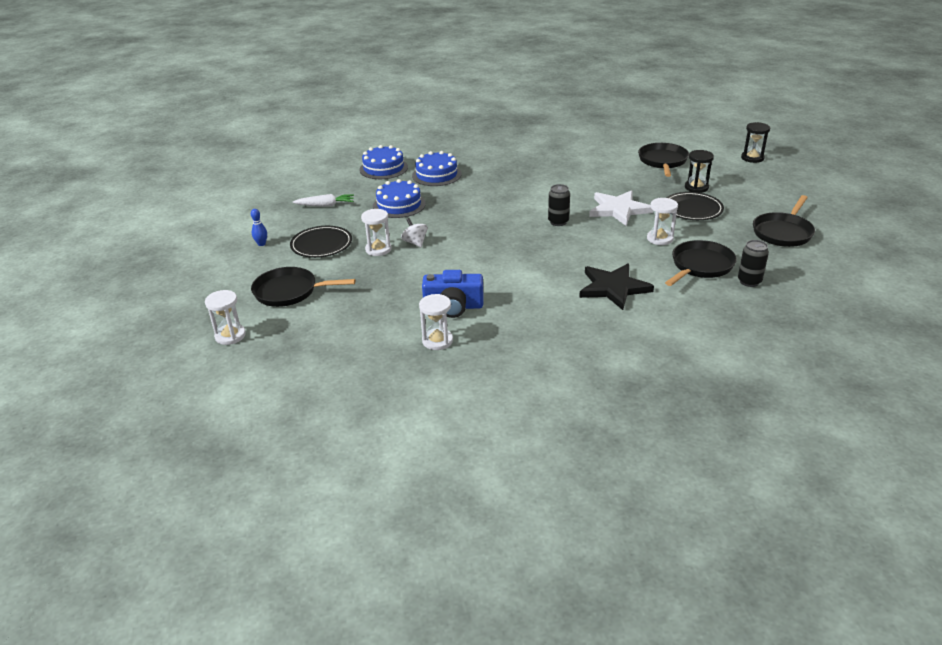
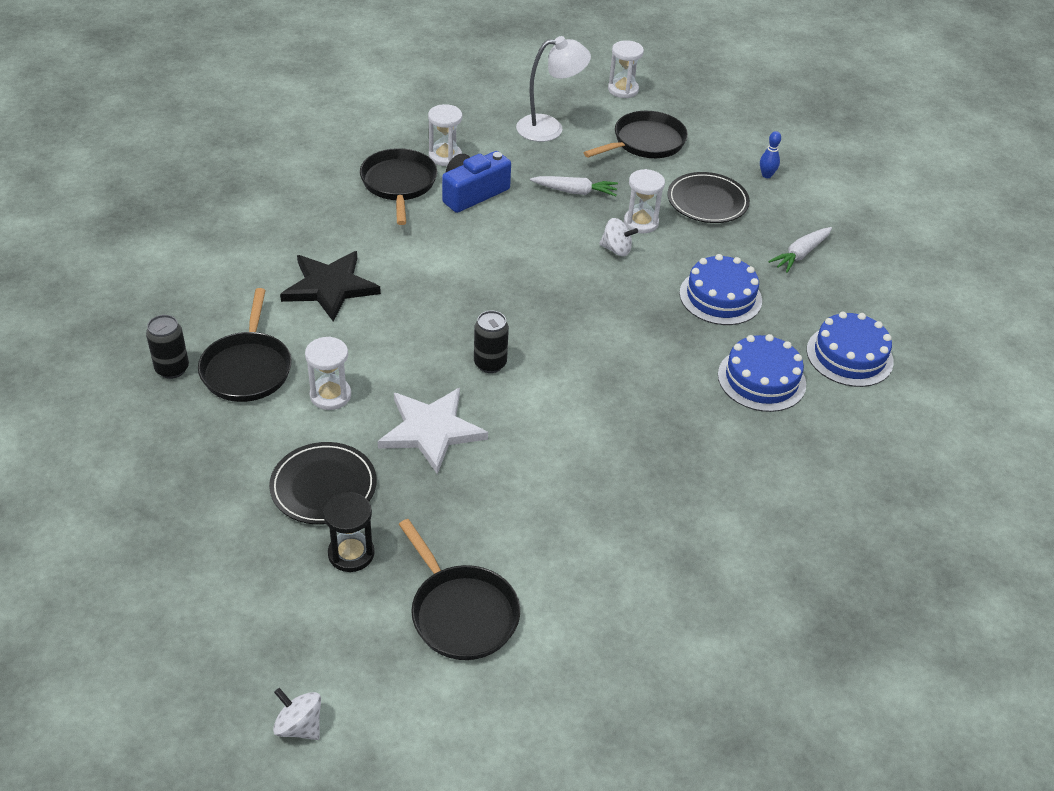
camera: 135 degrees right, 10 degrees up
(332, 329) = (549, 128): none -> white lamp
(387, 280) = (575, 192): none -> white carrot
(752, 158) = (299, 726): black hourglass -> white spinning top
(783, 232) = (159, 495): black pan -> black pan (399, 184)

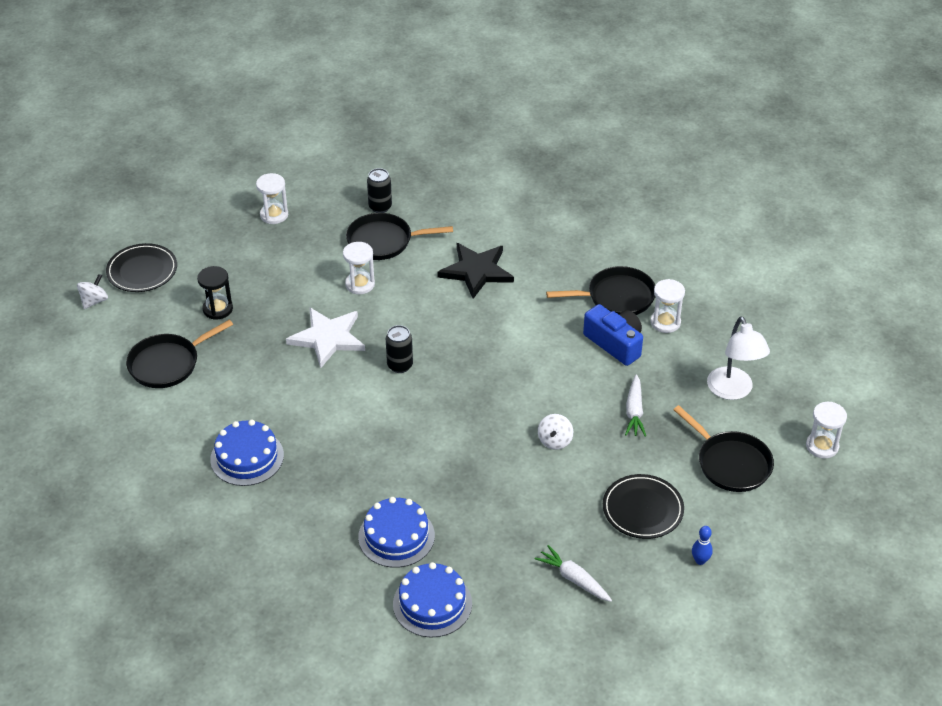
camera: 90 degrees right, 0 degrees up
(323, 487) = (274, 290): black plate -> black plate (142, 271)
(641, 222) = (598, 458): white hourglass -> white hourglass (274, 215)
(720, 297) = (501, 513): blue cake -> blue cake (247, 457)

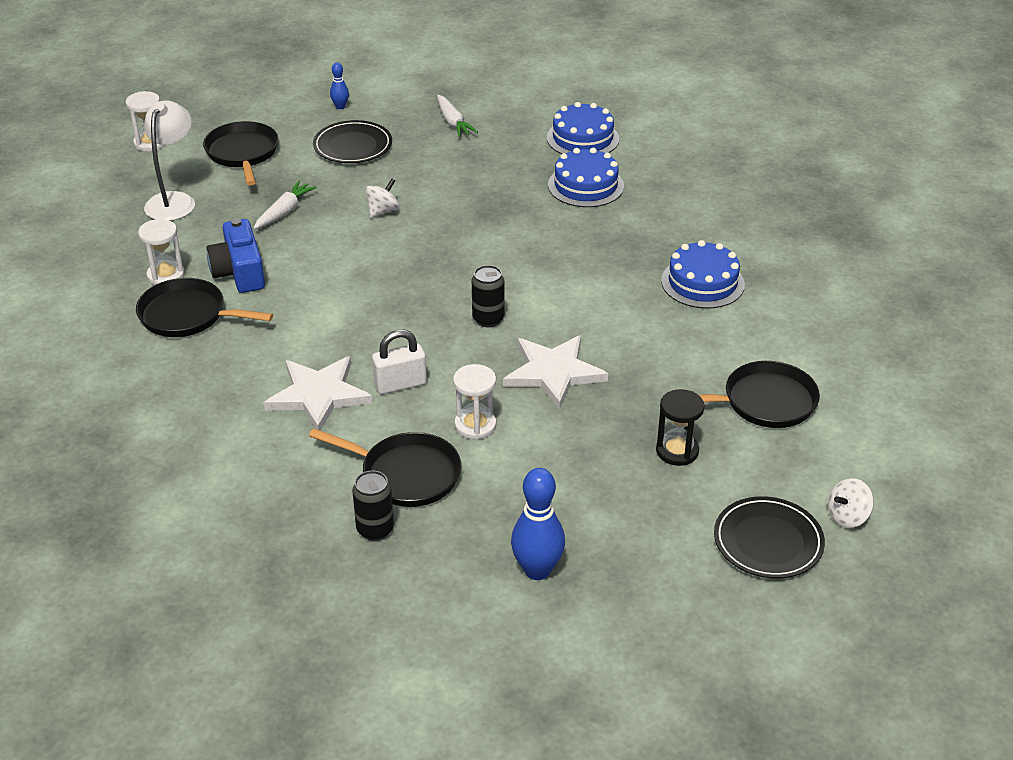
camera: 155 degrees left, 5 degrees down
(274, 215) = (537, 570): white hourglass -> blue bowling pin
(428, 296) = (400, 384): none -> white padlock
(476, 271) = (319, 395): black star -> white star

